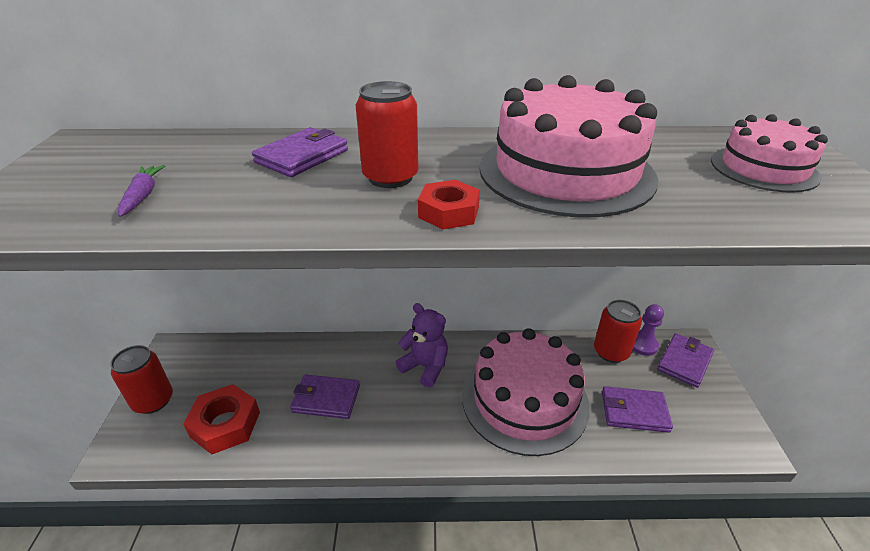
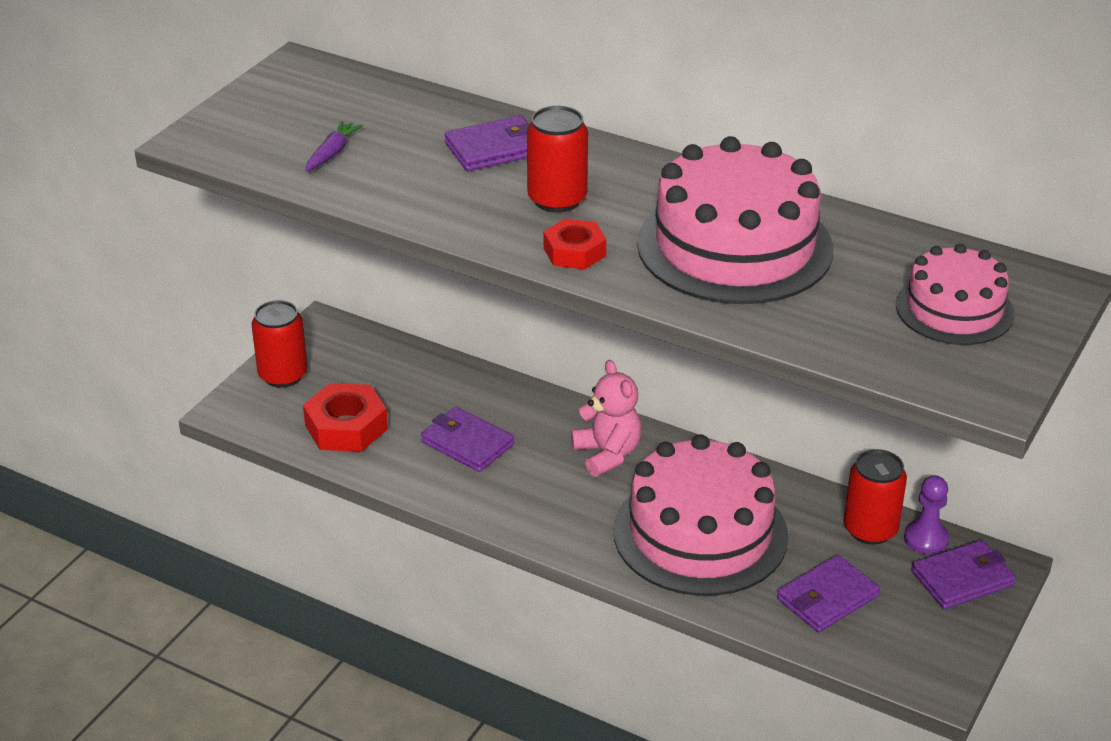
camera: 30 degrees right, 0 degrees up
(425, 367) = (607, 454): purple teddy bear -> pink teddy bear
(634, 411) = (827, 598): purple wallet -> purple wallet turned 75 degrees counterclockwise

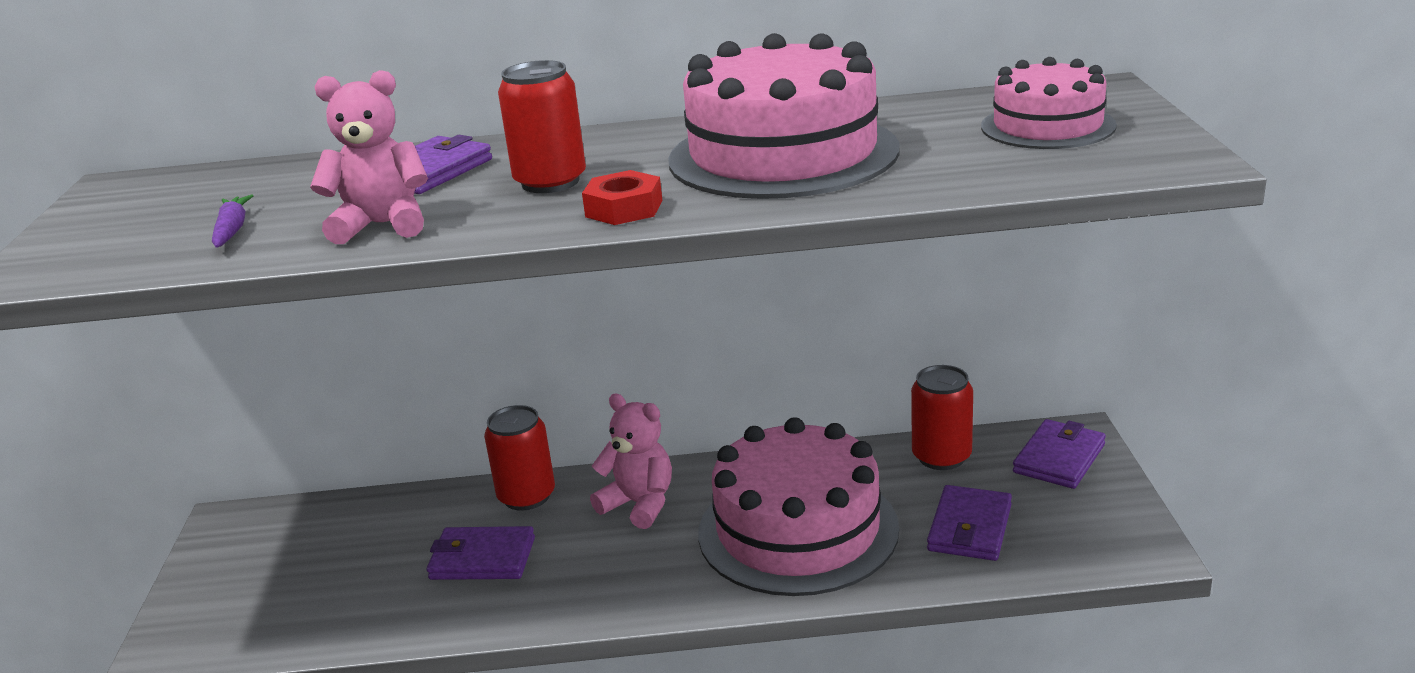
camera: 30 degrees left, 10 degrees down
(283, 375) = (208, 586): red can -> red can (526, 496)
(346, 427) = (327, 603): red nut -> none
(419, 193) = (382, 225): none -> pink teddy bear
(926, 539) = (994, 443): purple pawn -> none

